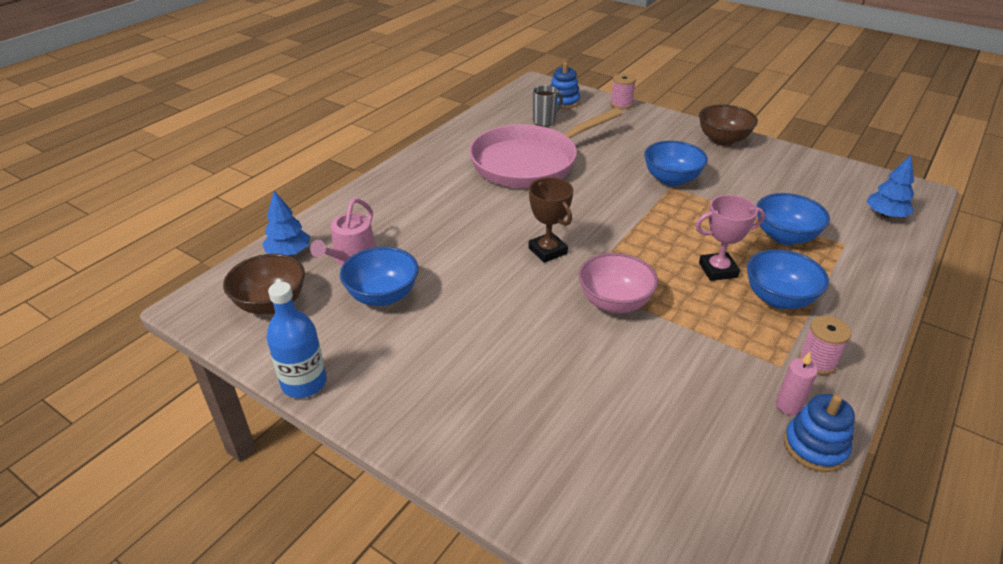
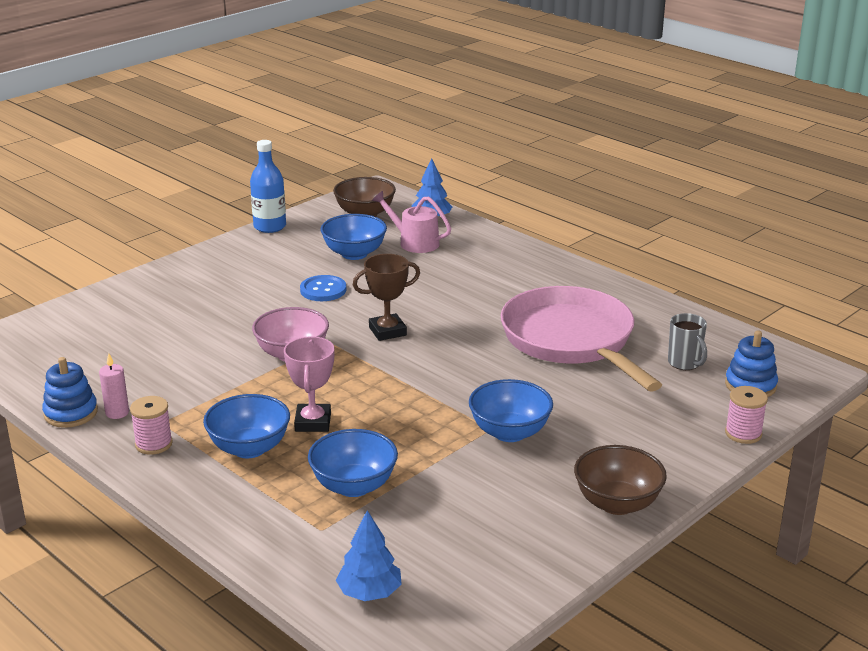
camera: 100 degrees right, 10 degrees down
(475, 305) = (323, 290): none -> blue button

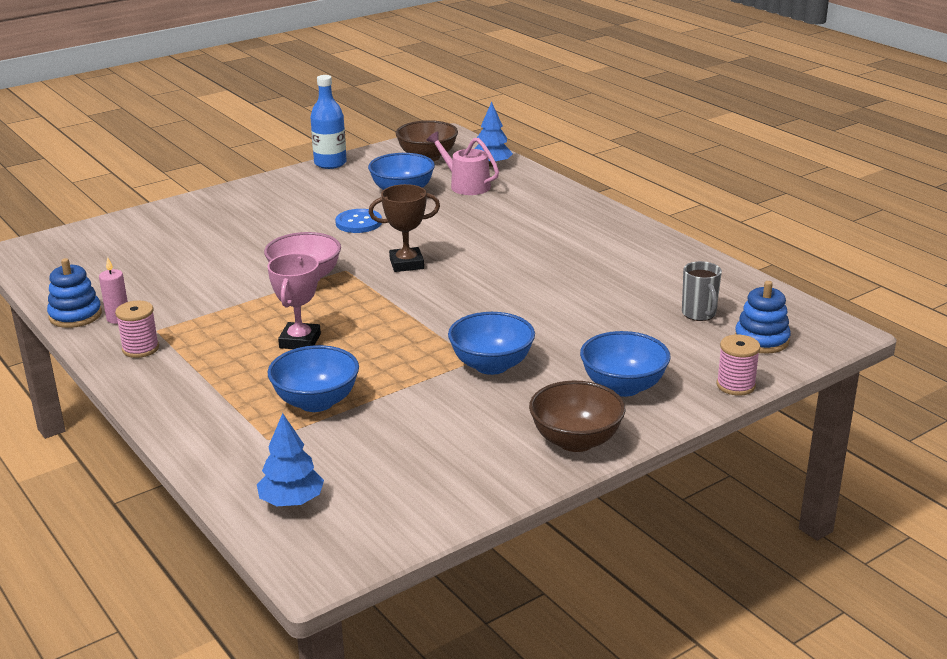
camera: 10 degrees right, 0 degrees up
(249, 448) = (229, 359): blue bowl -> blue bowl (623, 387)
(571, 341) = (589, 285): pink pan -> none

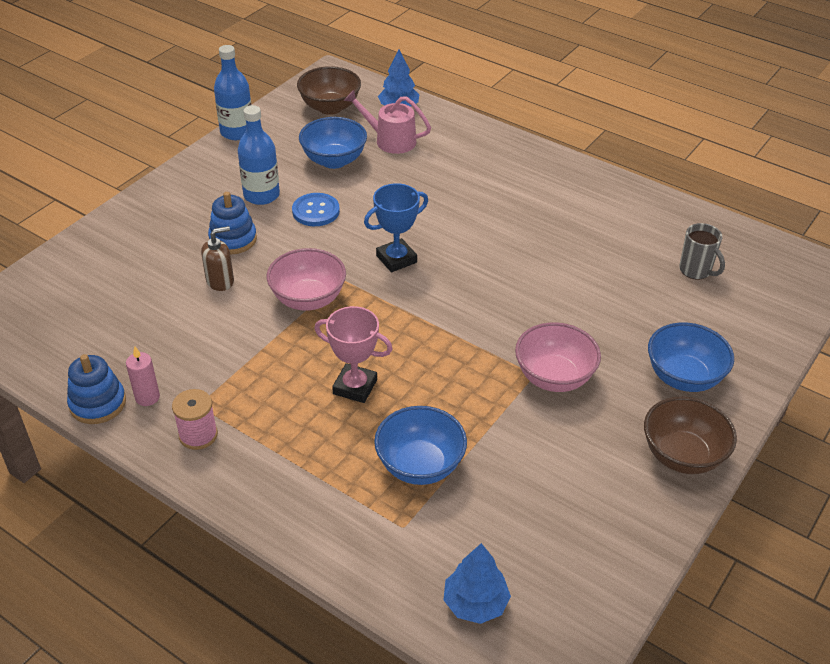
camera: 20 degrees left, 15 degrees up
(238, 255) = (220, 281): none -> brown soap dispenser
(300, 341) = (355, 387): pink trophy -> pink trophy turned 60 degrees counterclockwise
(318, 206) = (261, 195): none -> blue bottle
(406, 264) = (396, 259): brown trophy -> blue trophy
(491, 365) = (554, 377): blue bowl -> pink bowl
(735, 385) = (775, 353): pink spool -> none
(761, 340) = (764, 292): blue stacking toy -> blue stacking toy (233, 239)

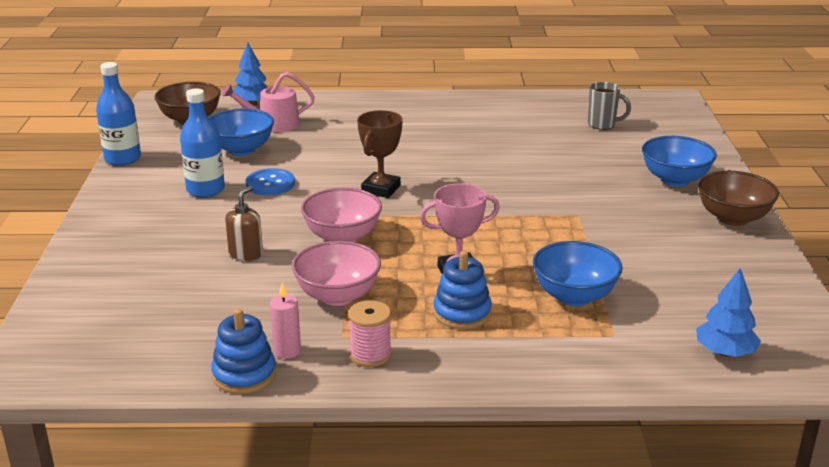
camera: 35 degrees left, 15 degrees down
(233, 239) = (219, 224): blue stacking toy -> blue stacking toy (462, 313)
(396, 259) = (381, 189): blue trophy -> brown trophy
(554, 377) = (594, 211): pink bowl -> pink bowl (337, 296)

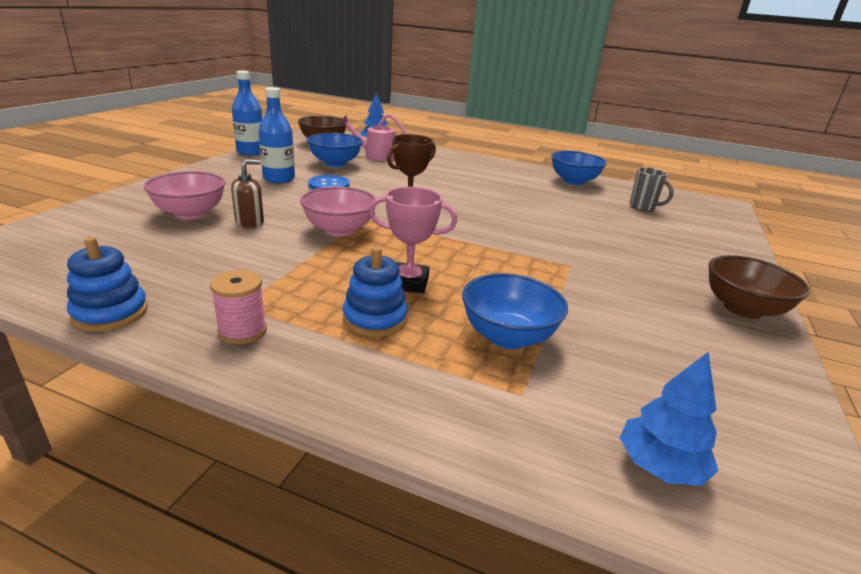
camera: 20 degrees right, 0 degrees up
(287, 351) = (175, 304): pink candle -> none
(337, 296) = (279, 271): pink bowl -> pink bowl (190, 214)
(675, 179) = (692, 261): blue bowl -> blue bowl (573, 181)

